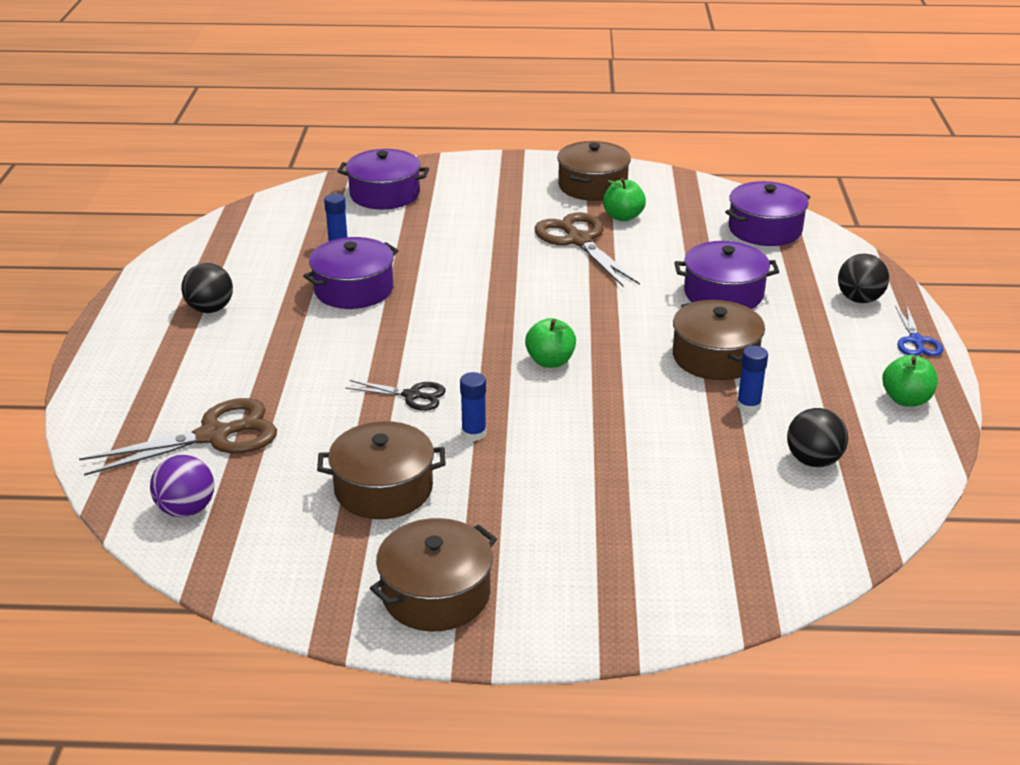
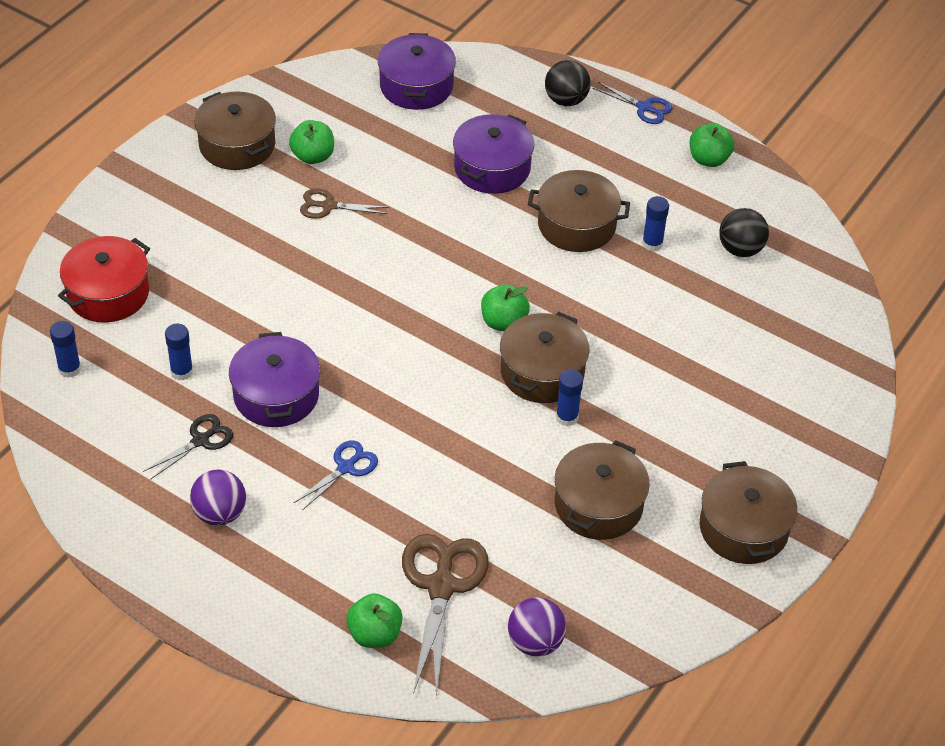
camera: 60 degrees left, 15 degrees up
(136, 421) = (374, 634): none -> green apple
(210, 309) = (220, 513): black ball -> purple ball
(298, 207) = (69, 369): none -> blue glue stick
(306, 345) = (346, 467): none -> blue scissors
(384, 194) = (108, 293): purple pot -> red pot
(412, 396) = (484, 431): black scissors -> black scissors (200, 440)
(514, 401) = (542, 372): none -> brown pot
(579, 241) = (328, 206): brown scissors -> brown scissors, size x0.55

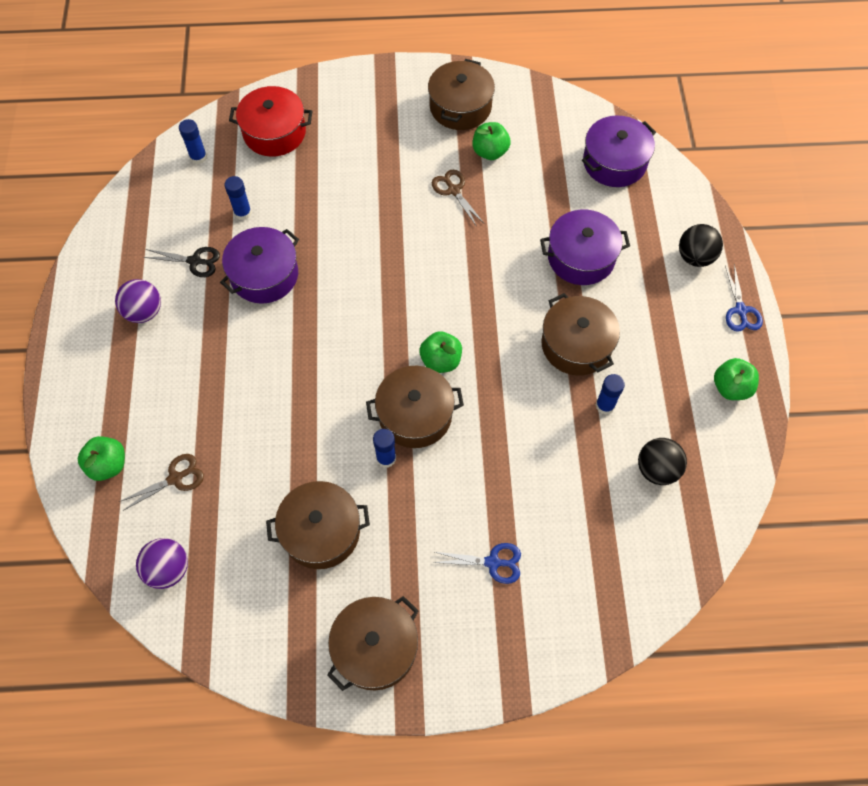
camera: 55 degrees right, 15 degrees up
(346, 467) = (234, 355): blue scissors -> blue scissors (493, 562)
(441, 586) = (175, 478): brown scissors -> brown scissors, size x0.55

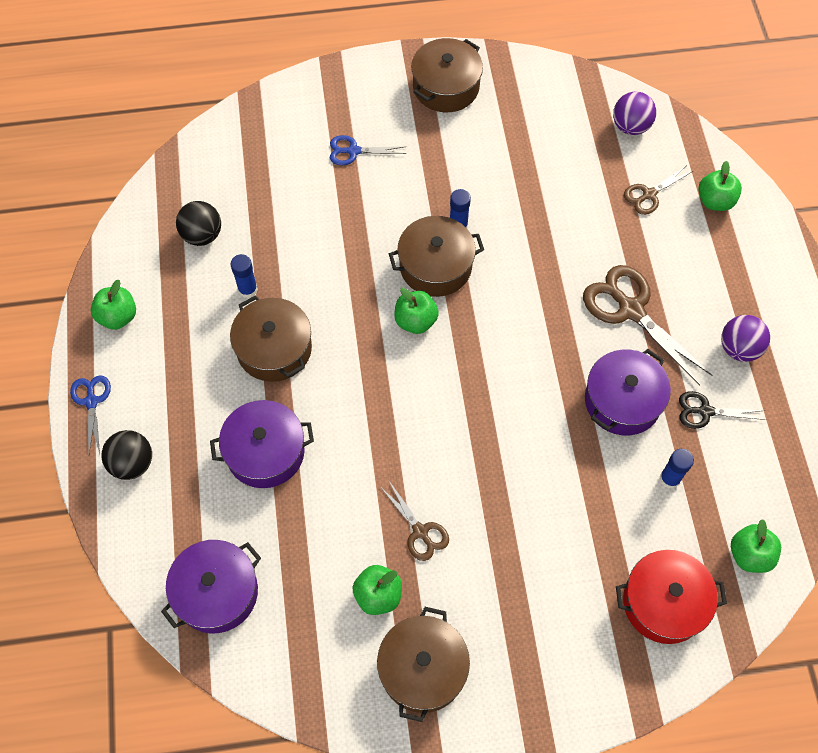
camera: 175 degrees right, 0 degrees up
(198, 157) = (749, 555): blue glue stick -> green apple
(232, 355) = (630, 310): none -> brown scissors
(321, 531) = (506, 163): brown pot -> none

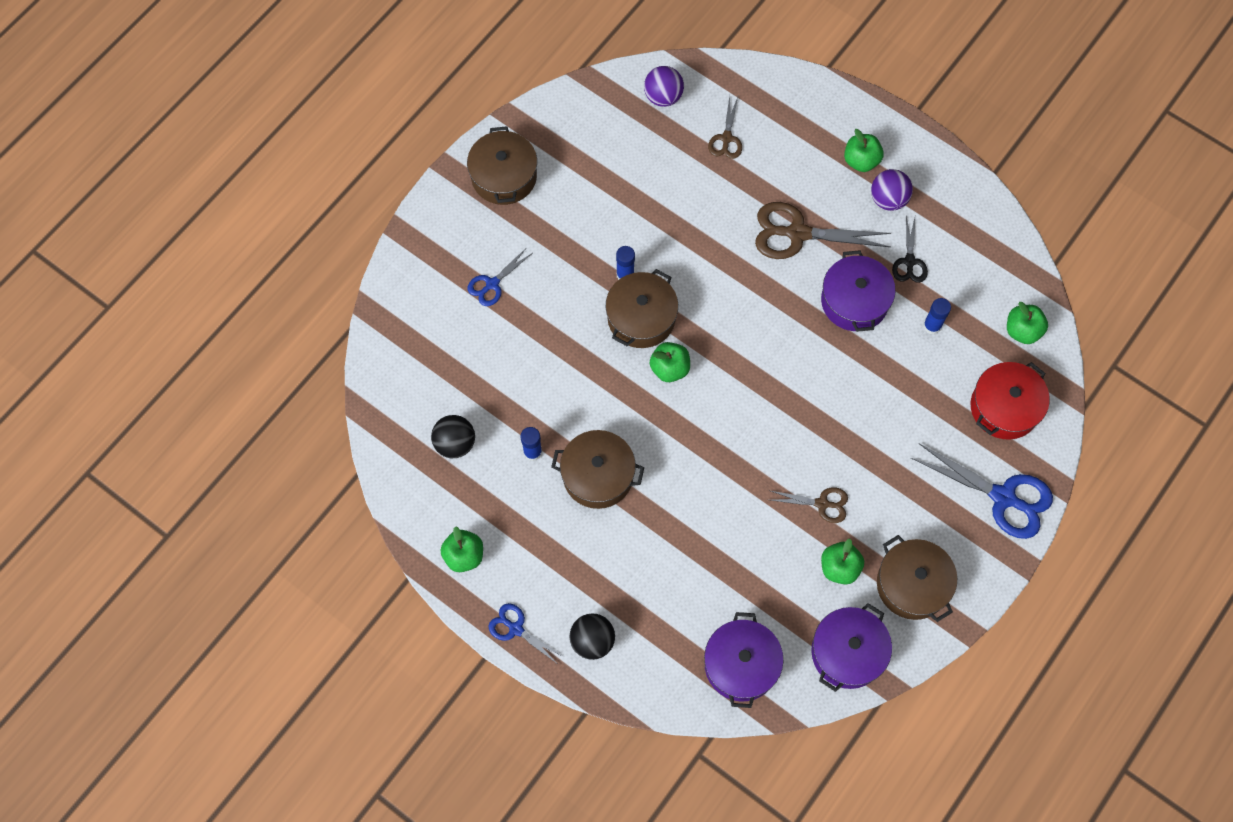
camera: 45 degrees left, 5 degrees up
(265, 452) = (670, 548): purple pot -> purple pot (847, 652)
(581, 676) = (1003, 497): none -> blue scissors
(705, 411) = (909, 261): black scissors -> black scissors turned 45 degrees counterclockwise
(715, 201) = (773, 105): green apple -> green apple (861, 161)

